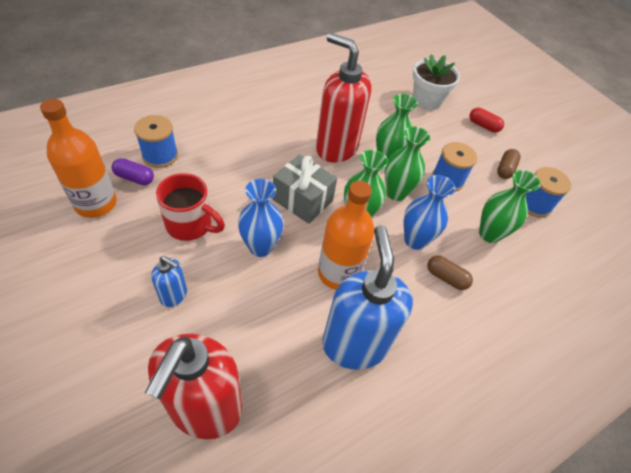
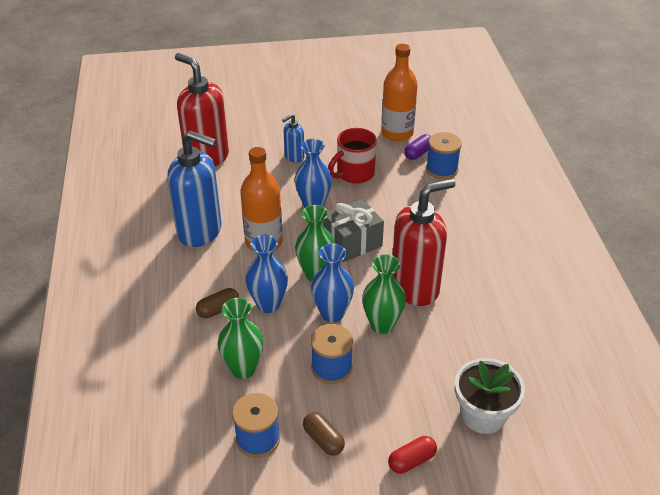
camera: 120 degrees right, 10 degrees down
(396, 193) = (332, 313): green vase -> blue vase

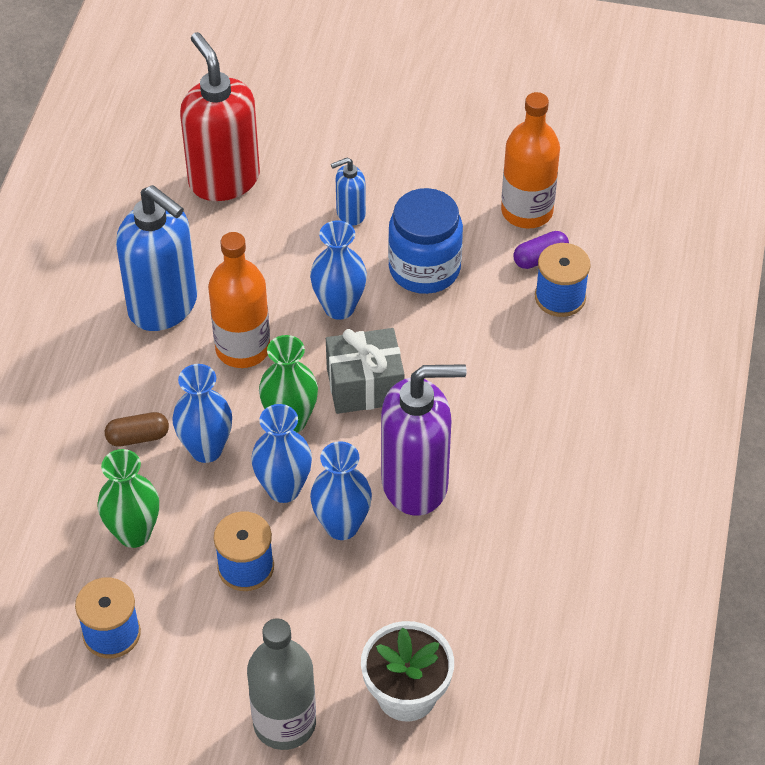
camera: 20 degrees right, 10 degrees up
(323, 440) = (190, 661): brown capsule -> none
(354, 174) = (424, 268): red mug -> blue jar
(382, 325) = (342, 526): green vase -> blue vase
(411, 460) = (284, 723): red capsule -> grey bottle
(415, 287) = (416, 484): red soap dispenser -> purple soap dispenser

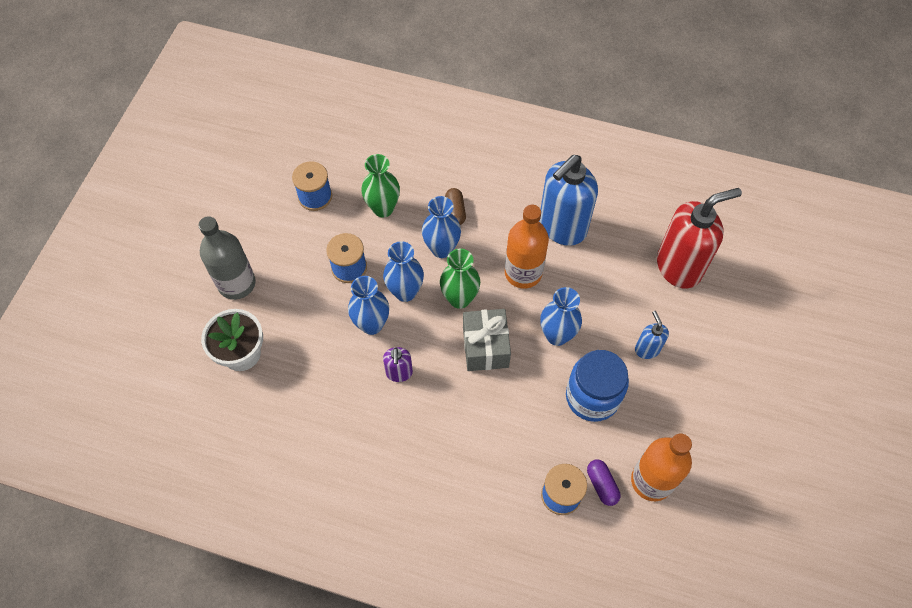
camera: 95 degrees right, 10 degrees up
(416, 484) = (399, 373): purple soap dispenser -> purple soap dispenser, size x0.47

